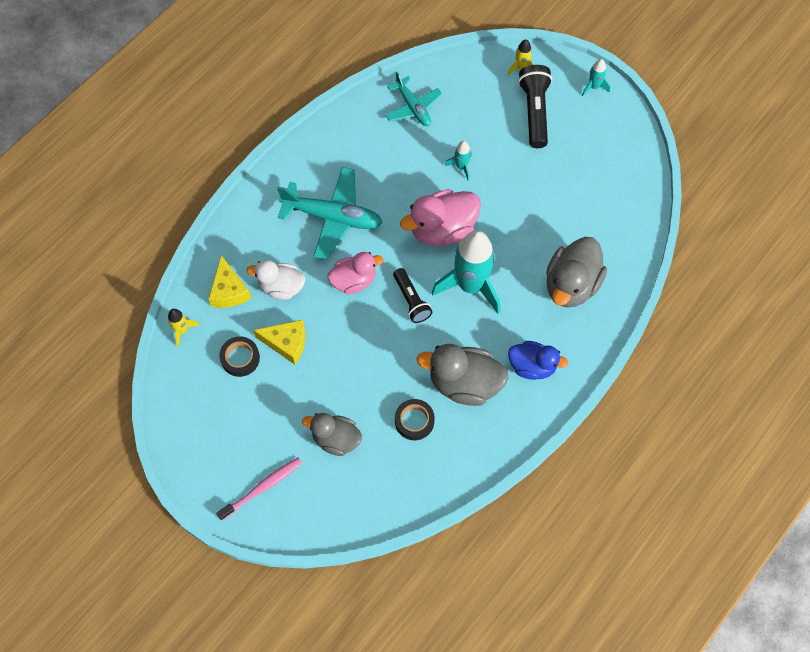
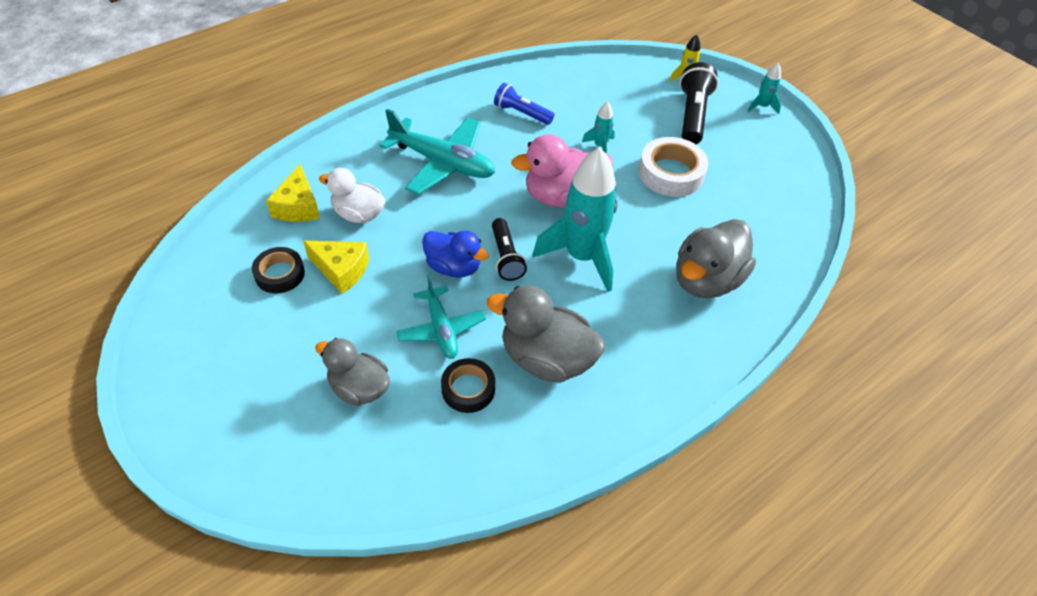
camera: 10 degrees right, 15 degrees down
(182, 330) = (226, 233): yellow rocket -> none
(262, 488) = (239, 426): pink toothbrush -> none
(354, 280) = (444, 225): pink duck -> none
(385, 145) = (521, 113): none -> blue flashlight
(413, 107) = (561, 89): turquoise plane -> turquoise plane (441, 329)
(526, 183) = (671, 173): none -> white tape
(532, 366) = (639, 358): blue duck -> blue duck (453, 267)

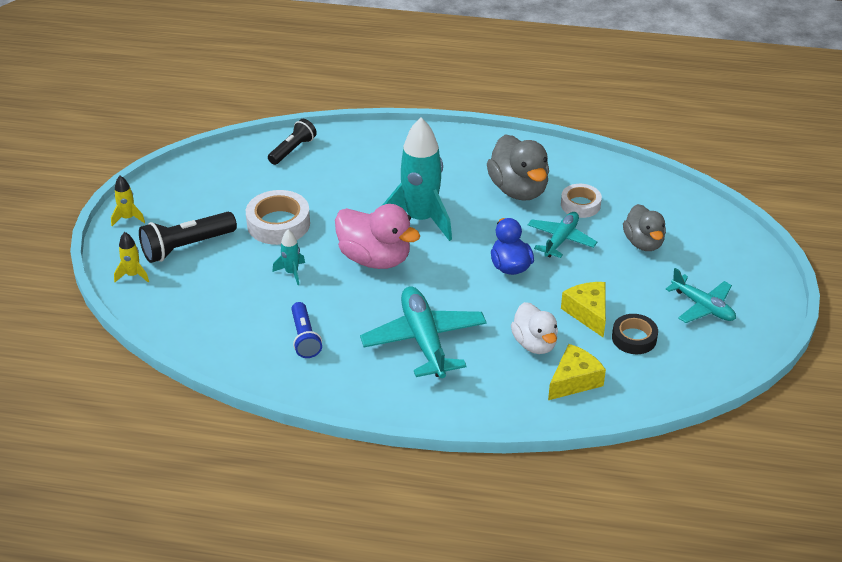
camera: 130 degrees left, 10 degrees down
(239, 353) = (703, 306): none -> turquoise plane
(468, 389) = (580, 205): black tape -> white tape
(506, 257) = (468, 250): black flashlight -> black flashlight (292, 150)
(706, 280) = (368, 163): grey duck -> none
(762, 107) = (128, 218): turquoise rocket -> yellow rocket

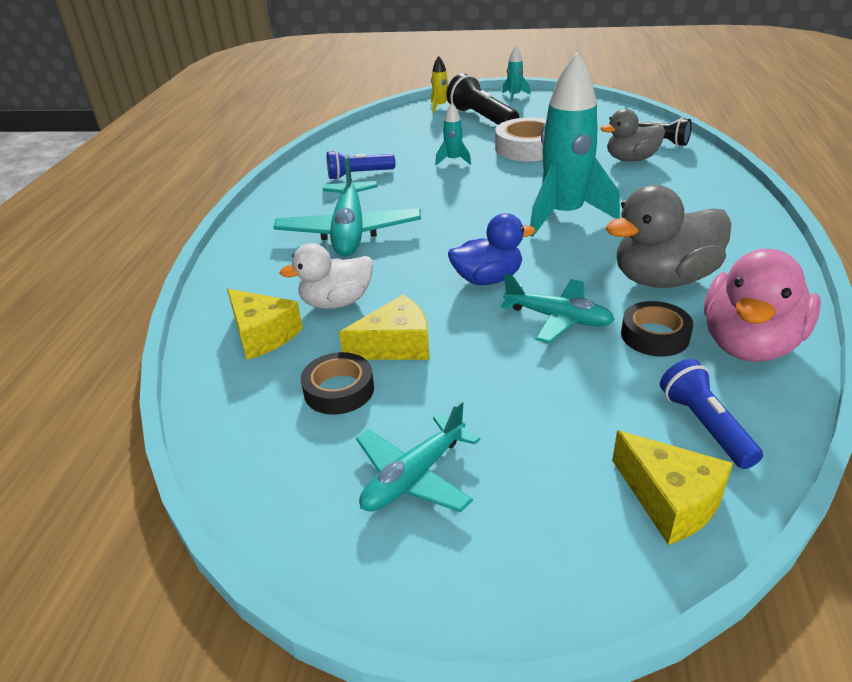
camera: 90 degrees right, 5 degrees down
(128, 218) = (514, 96): yellow rocket -> turquoise rocket
(375, 259) = (484, 196): pink duck -> pink duck (749, 344)
(424, 340) = (349, 231): turquoise plane -> turquoise plane turned 105 degrees clockwise
(580, 205) = (654, 335): white tape -> black tape
(643, 243) = (577, 404): grey duck -> grey duck (631, 159)
(657, 203) = (704, 425): none -> blue flashlight
(708, 224) = (670, 500): none -> yellow cheese

